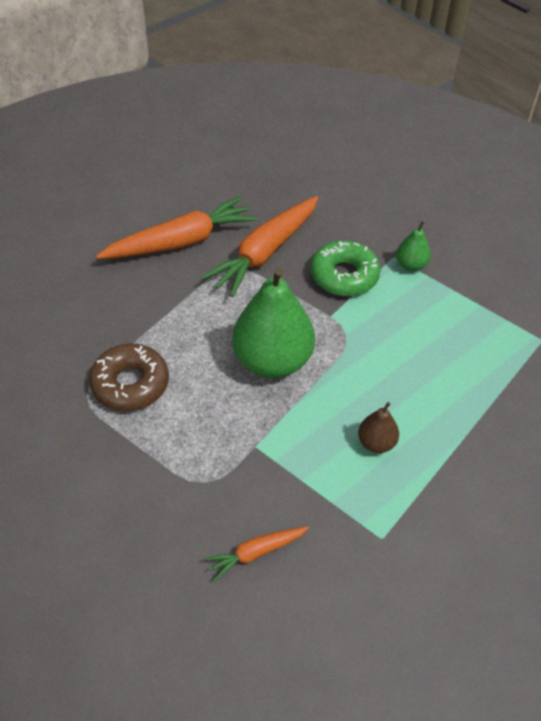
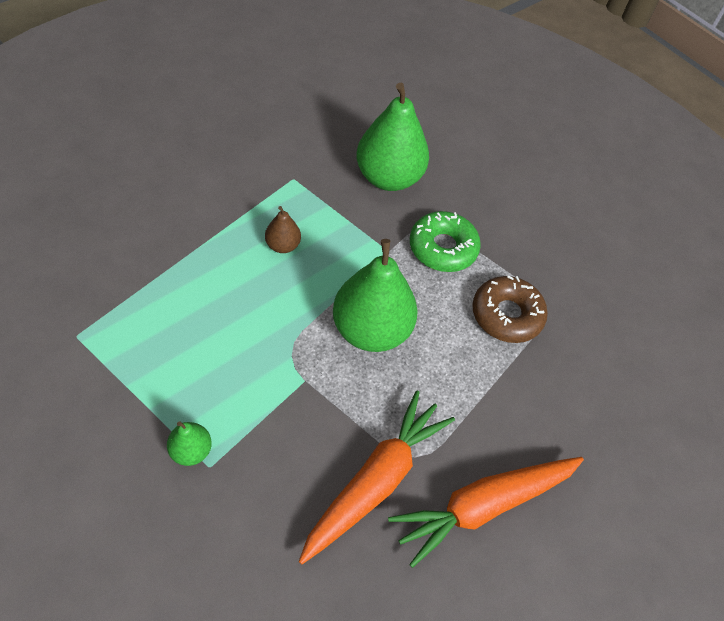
camera: 175 degrees right, 5 degrees up
(256, 553) = (388, 177): orange carrot -> green pear
(344, 276) = (279, 438): green donut -> green donut (442, 248)

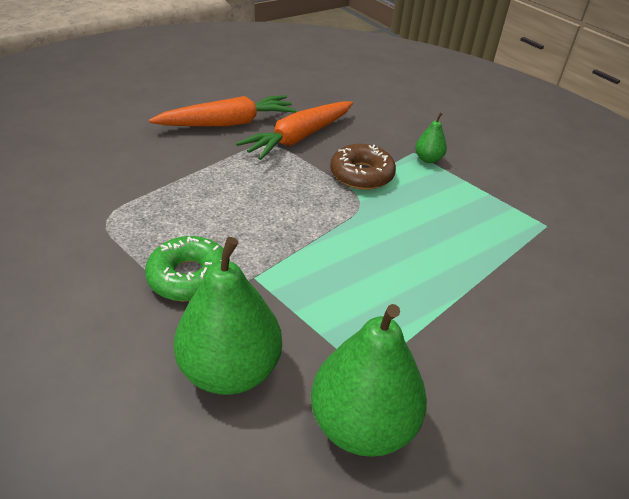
camera: 170 degrees left, 15 degrees down
(282, 245) = (374, 288): brown pear -> none
(371, 330) = (287, 213): green pear -> green pear (362, 424)
(506, 315) = (150, 216): brown donut -> brown donut (361, 175)

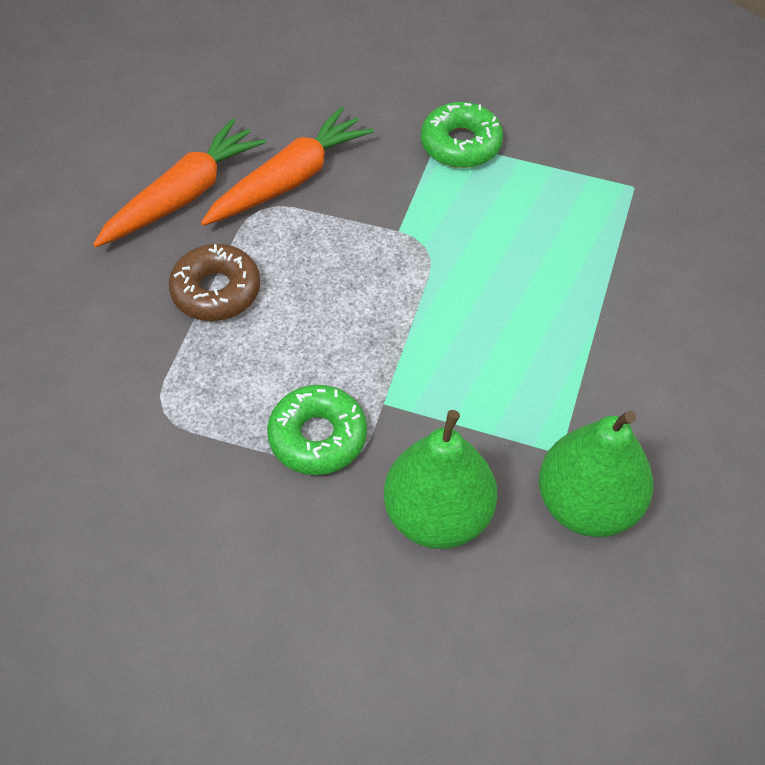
camera: 25 degrees left, 15 degrees up
(299, 138) = (289, 180): orange carrot -> orange carrot turned 150 degrees counterclockwise
(361, 175) = (401, 205): brown donut -> brown donut (216, 291)
(428, 159) = (461, 144): green pear -> green donut

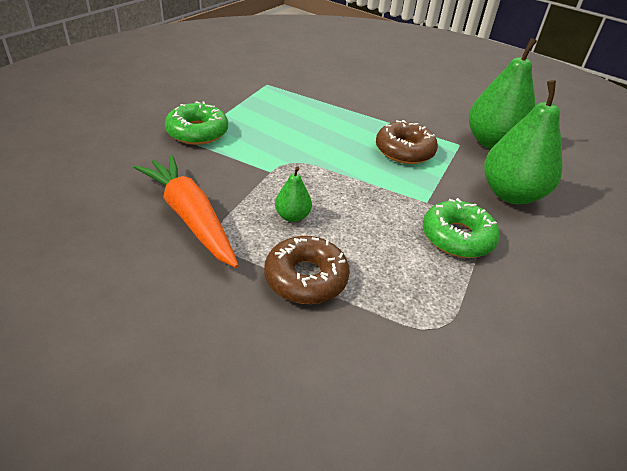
camera: 85 degrees left, 15 degrees down
(184, 195) = (175, 289): orange carrot -> none
(314, 265) = (292, 216): none -> green pear
(508, 375) = (404, 150): none -> brown donut

